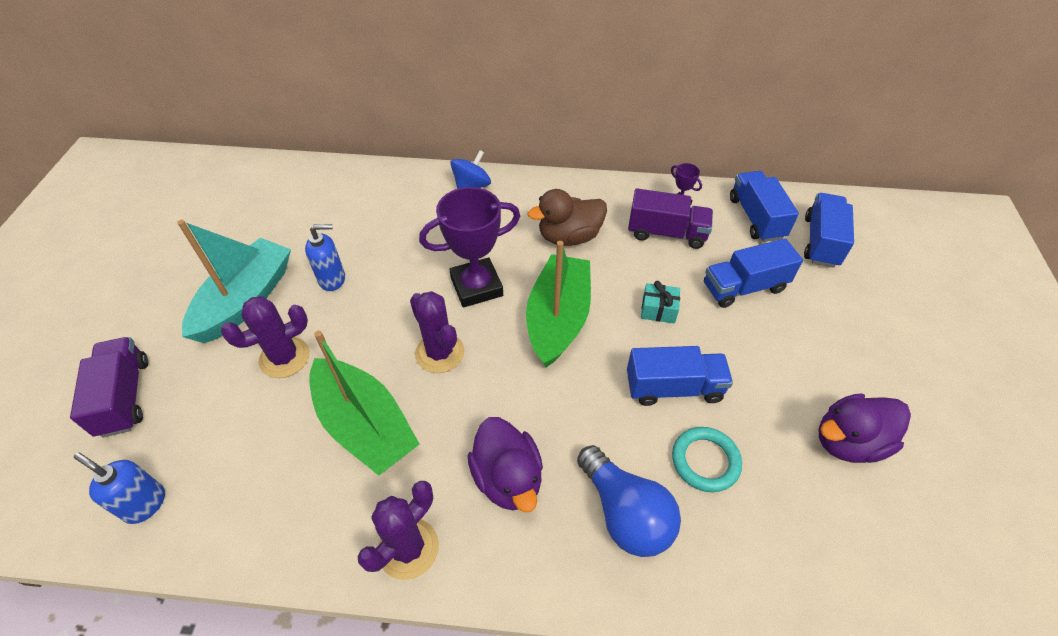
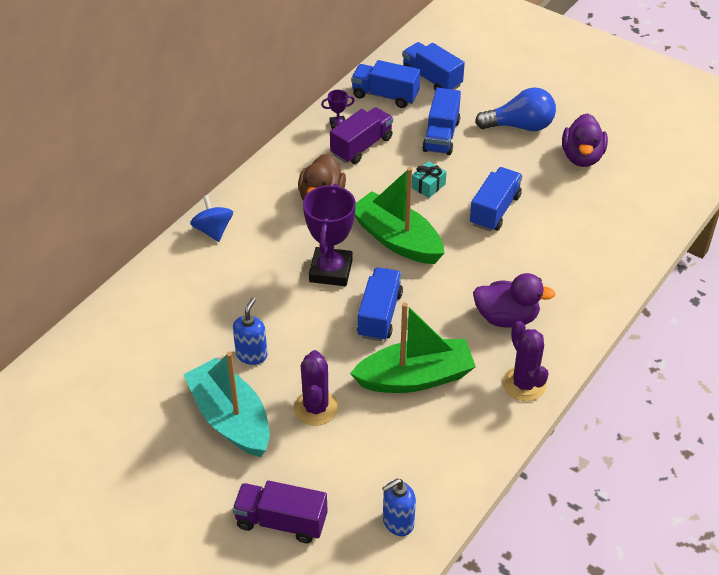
camera: 60 degrees left, 5 degrees down
(440, 353) = (379, 315): purple cactus -> blue truck
(625, 513) = (564, 274): blue light bulb -> blue light bulb (520, 126)
(705, 461) = (554, 223): turquoise ring -> none

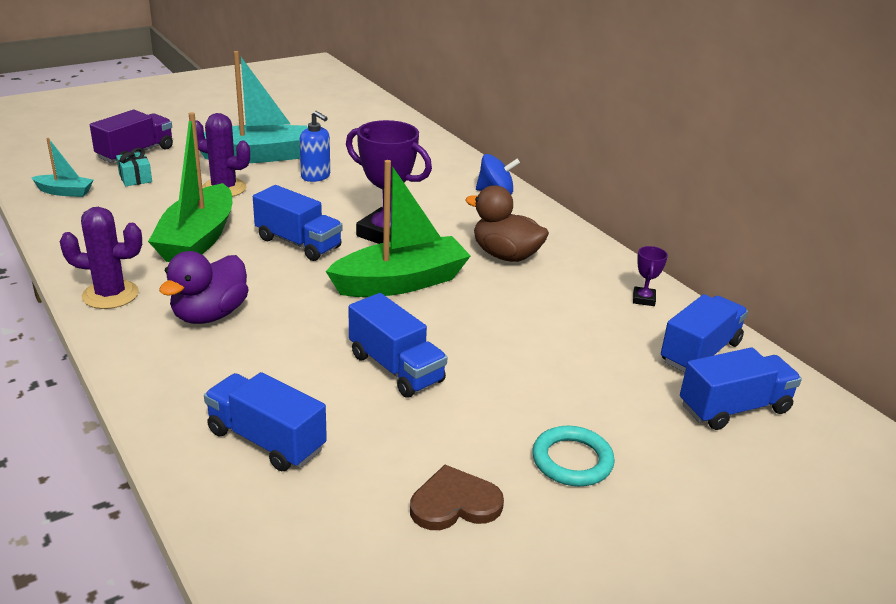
camera: 110 degrees right, 15 degrees down
(361, 146) = (590, 304): purple truck -> none
(398, 522) = (65, 192): blue soap dispenser -> turquoise boat
(428, 186) = (481, 331): turquoise gift -> turquoise gift (135, 178)
(441, 136) = (583, 373): blue truck -> blue truck (266, 440)
(520, 126) = (572, 460): blue light bulb -> turquoise ring
(582, 157) = (454, 503): purple duck -> brown heart

